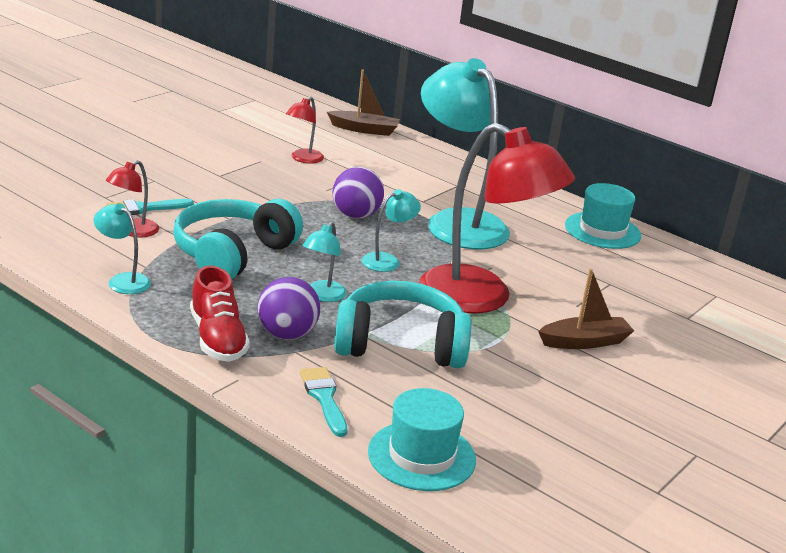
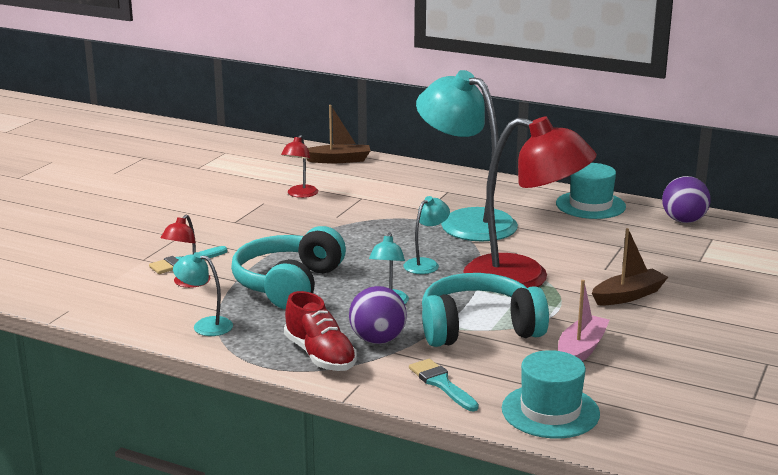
camera: 10 degrees left, 5 degrees down
(356, 215) = (376, 232): purple ball -> purple ball (683, 221)
(496, 393) = (581, 350): none -> pink boat

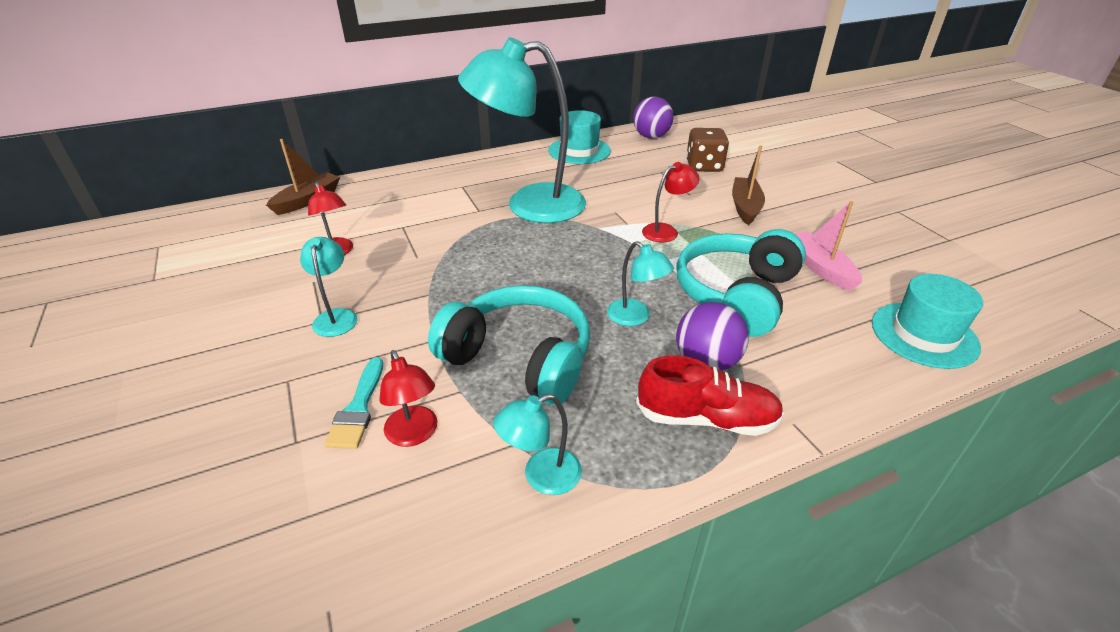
camera: 50 degrees left, 15 degrees up
(288, 284) = (519, 358): turquoise headphones -> turquoise headphones turned 150 degrees clockwise
(426, 264) = (581, 260): turquoise lamp -> turquoise lamp (336, 316)
(441, 384) = (831, 368): turquoise brush -> none
(523, 278) = (666, 231): red lamp -> red lamp, size x0.43
(671, 259) = (704, 166): none -> brown dice

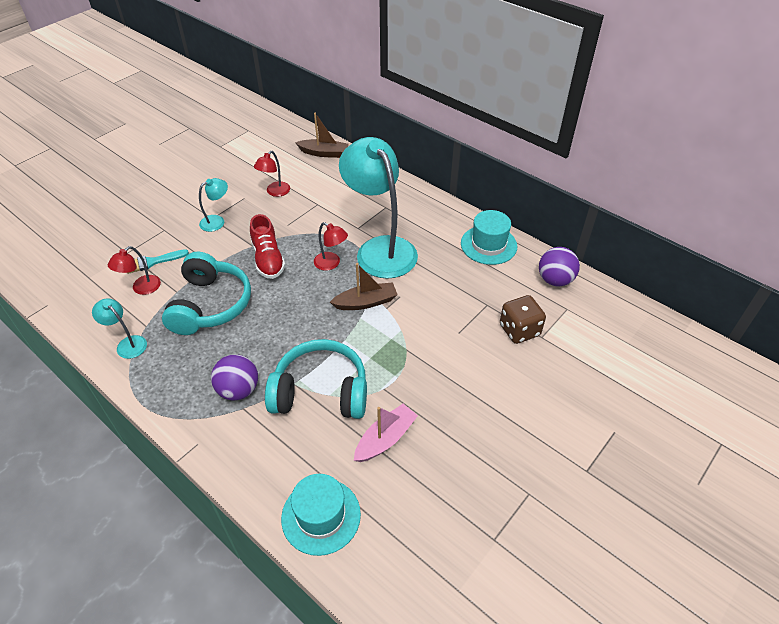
camera: 65 degrees right, 10 degrees up
(635, 317) = (270, 344): turquoise lamp -> none
(666, 231) = (388, 332): red lamp -> red lamp (331, 264)
(706, 419) = (188, 400): red shoe -> red shoe (268, 259)
(745, 207) = (459, 373): brown boat -> brown boat (366, 302)

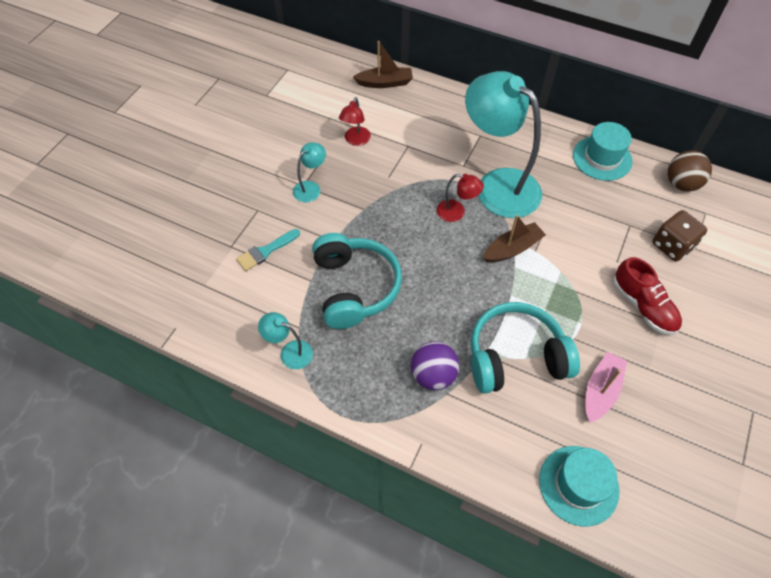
camera: 15 degrees left, 10 degrees up
(141, 288) = (270, 285): red lamp -> none
(268, 259) = (388, 221): red shoe -> red shoe (643, 306)
(555, 280) = (681, 184): purple ball -> brown ball

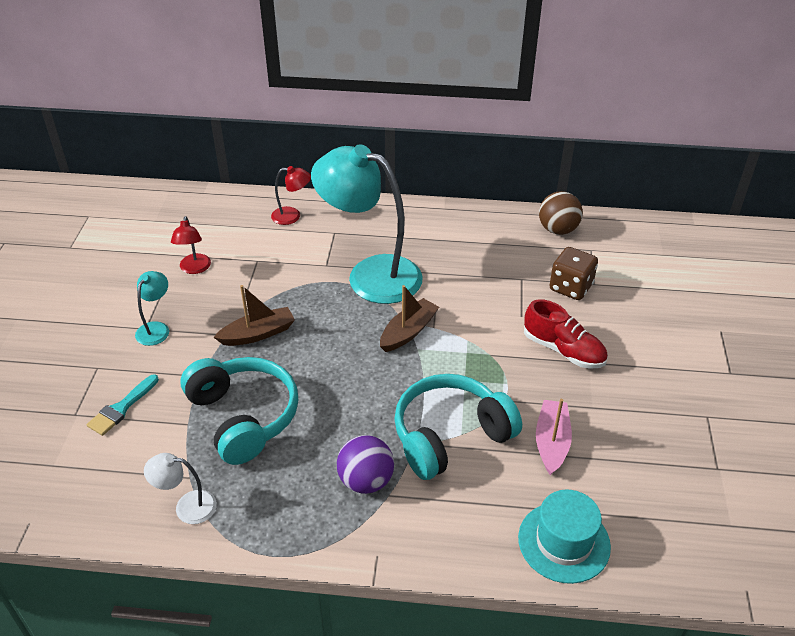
camera: 20 degrees left, 15 degrees down
(290, 352) = (187, 507): turquoise lamp -> white lamp
(385, 83) = (209, 205): brown boat -> brown boat (258, 334)
(456, 212) = (335, 312): red lamp -> red lamp (292, 216)
(602, 158) = (470, 225): turquoise hat -> none

